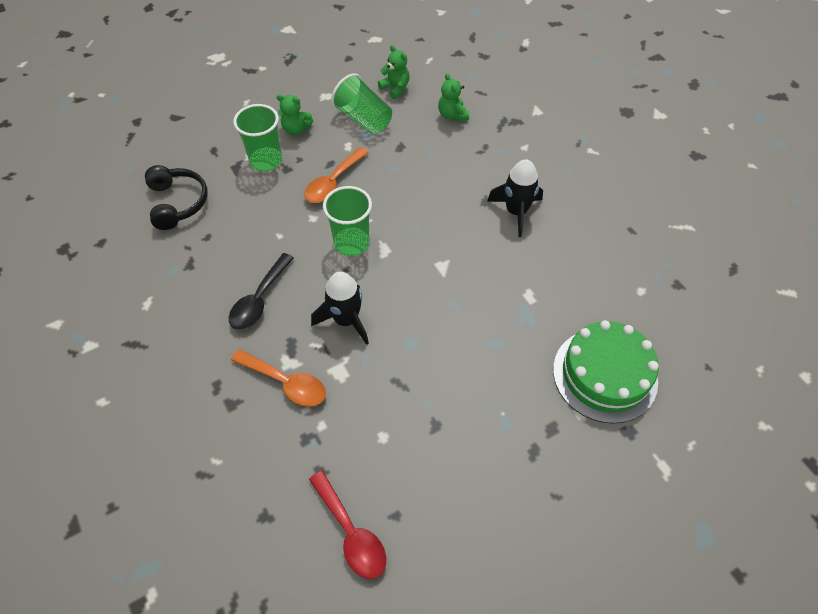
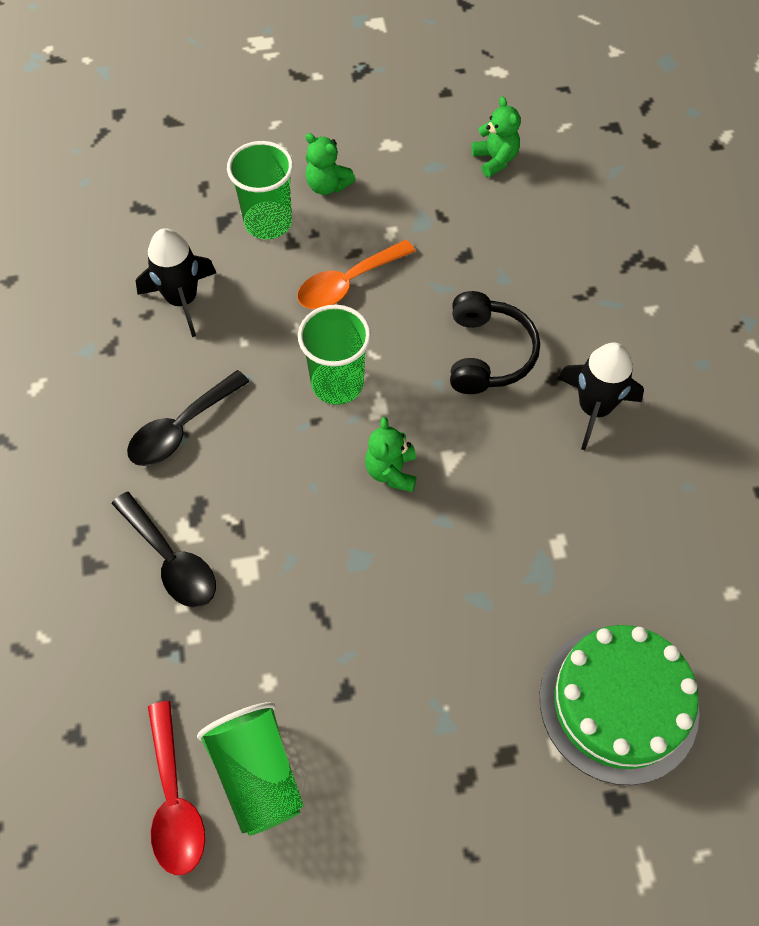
camera: 20 degrees right, 5 degrees up
(178, 203) = (127, 252): black headphones -> black headphones (488, 354)
(286, 383) = (171, 560): orange spoon -> black spoon
(346, 320) = (285, 496): black rocket -> black rocket (182, 300)
(363, 119) = (429, 196): green cup -> green cup (257, 774)
(452, 115) = (562, 226): green teddy bear -> green teddy bear (391, 471)

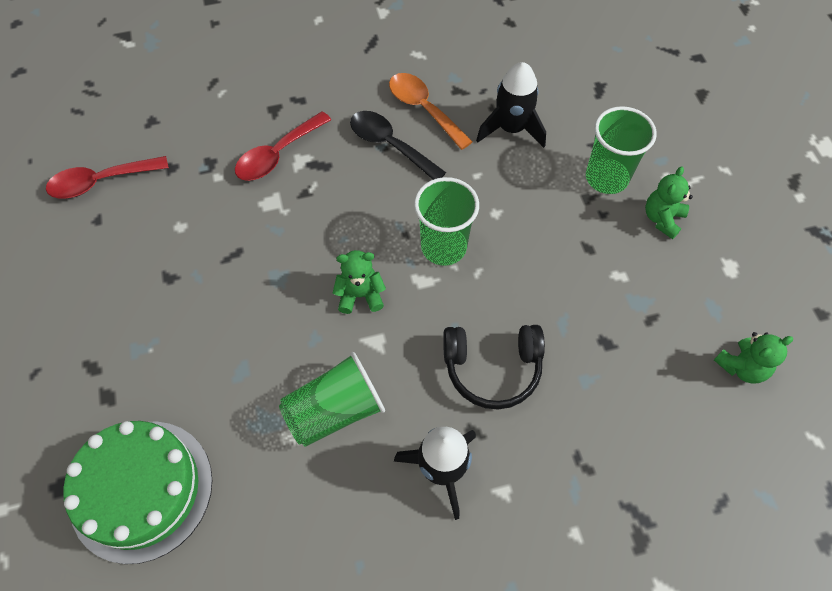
camera: 85 degrees right, 0 degrees up
(171, 560) = (278, 154): black spoon -> red spoon
(257, 774) = (112, 227): green cup -> green cup (335, 411)
(348, 283) = (552, 245): orange spoon -> orange spoon (424, 109)

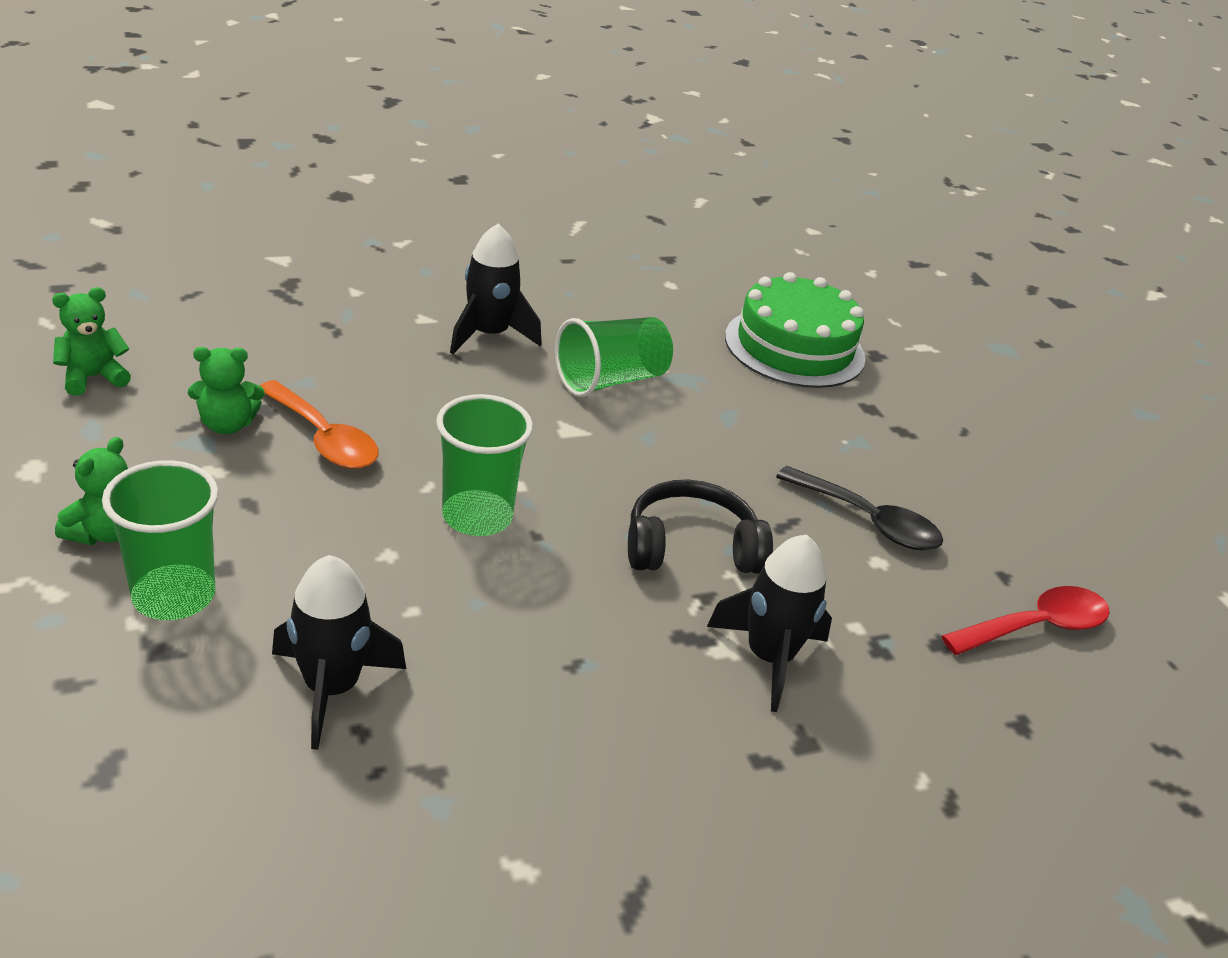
camera: 170 degrees right, 25 degrees down
(278, 154) = (769, 657): red spoon -> black rocket
(360, 295) = (596, 472): green teddy bear -> green teddy bear (227, 425)
(390, 145) = (570, 665): black spoon -> black spoon (867, 520)
(424, 109) = (506, 733): orange spoon -> orange spoon (323, 438)
(492, 369) = (422, 398): black headphones -> black headphones (691, 547)

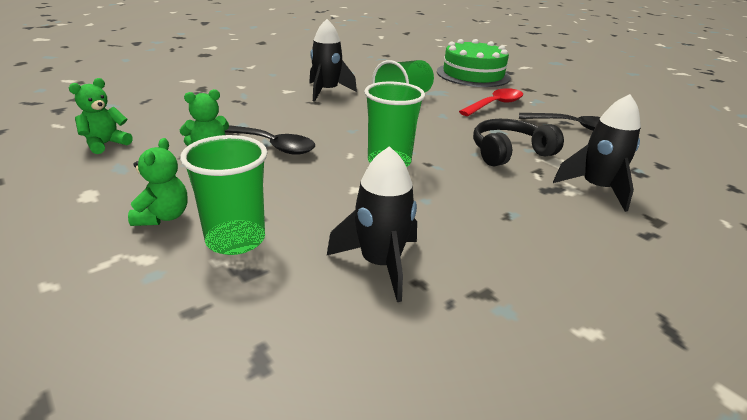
camera: 15 degrees left, 5 degrees down
(323, 438) = (272, 145): orange spoon -> black spoon
(1035, 627) = (689, 150): red spoon -> red spoon (495, 105)

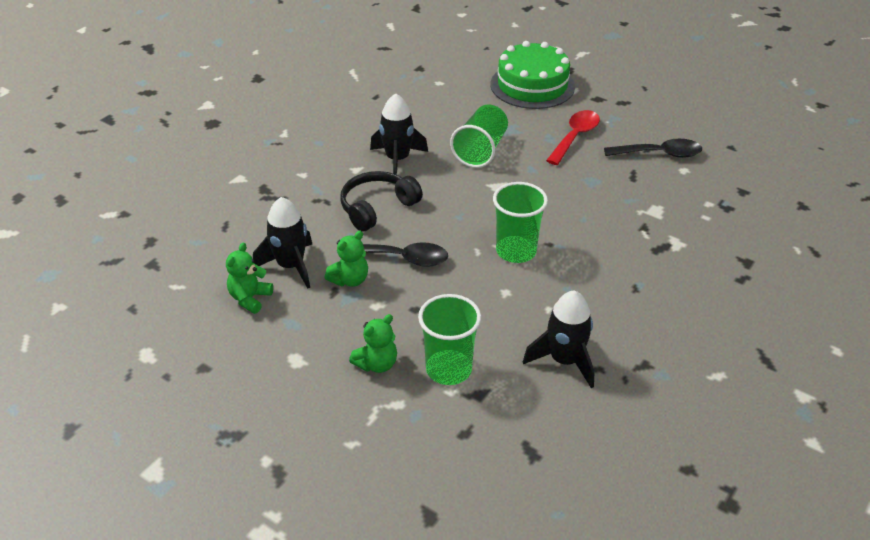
camera: 15 degrees left, 10 degrees up
(163, 217) = (377, 364): green teddy bear -> green teddy bear turned 60 degrees clockwise
(509, 152) = (612, 209): black headphones -> black headphones (377, 208)
(596, 188) = (696, 237): black rocket -> black rocket (291, 266)

